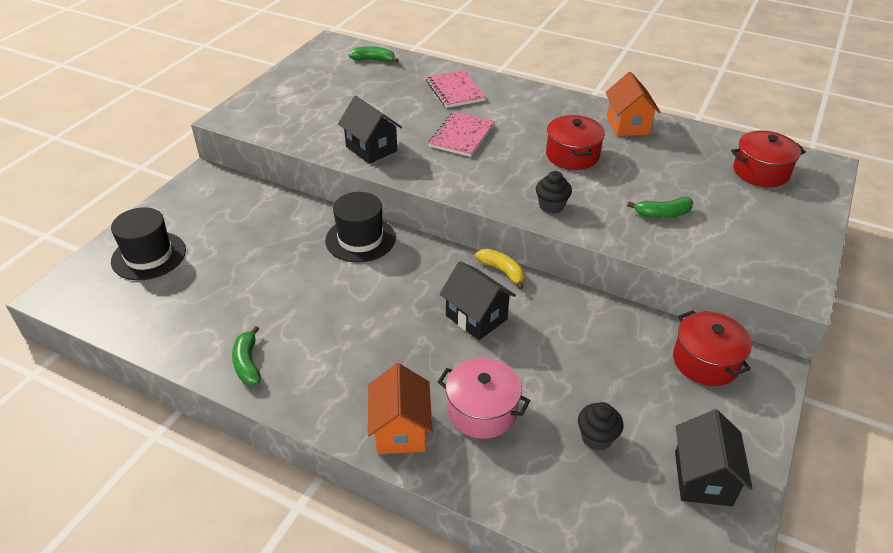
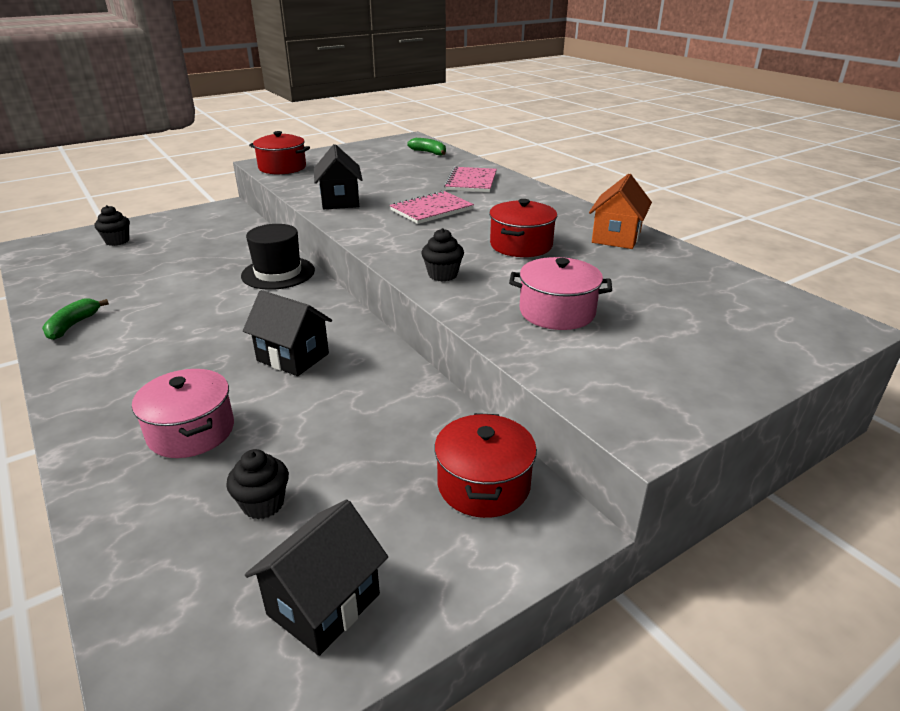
camera: 30 degrees right, 10 degrees down
(149, 256) = (117, 241): black hat -> black cupcake
(401, 430) = (104, 417): orange house -> none
(476, 317) = (293, 357): black house -> black house turned 45 degrees counterclockwise
(502, 271) = (367, 331): yellow banana -> none
(662, 214) = (557, 312): green banana -> pink pot
(760, 172) = (738, 309): red pot -> red pot (282, 167)

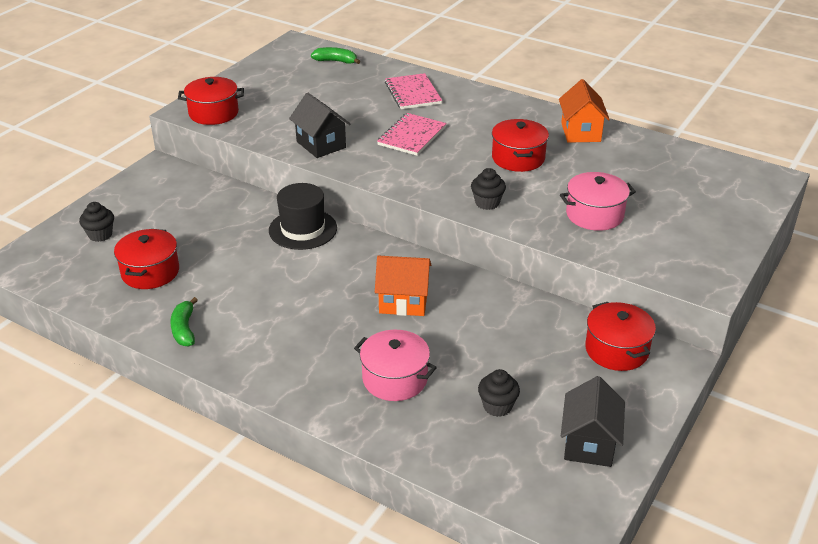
camera: 25 degrees left, 5 degrees up
(113, 275) = (150, 272): none -> red pot
(293, 357) = (403, 302): black house -> orange house

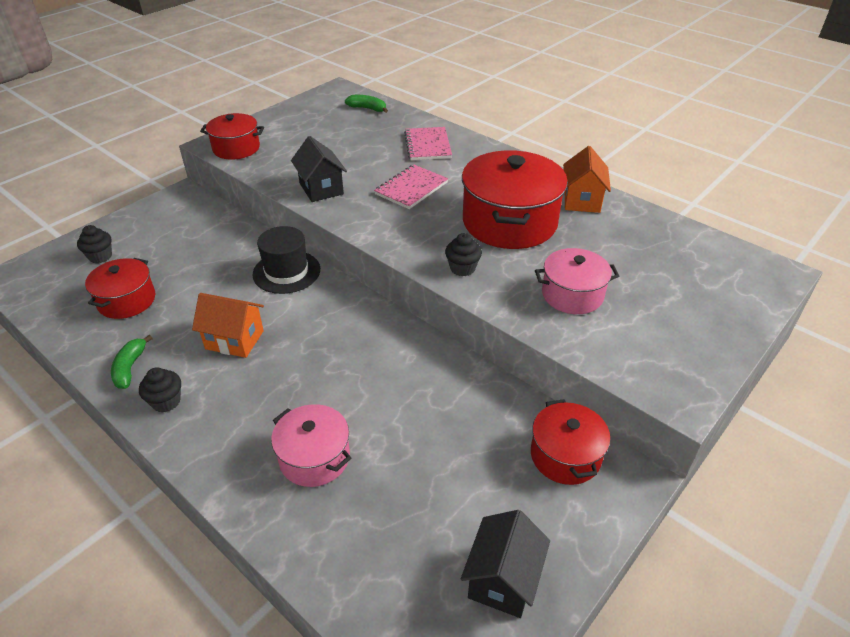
camera: 10 degrees right, 5 degrees up
(403, 302) = (355, 365): orange house -> orange house (234, 340)
(497, 406) = (413, 510): black cupcake -> black cupcake (166, 401)
(518, 158) = (509, 222): red pot -> red pot, size x1.75

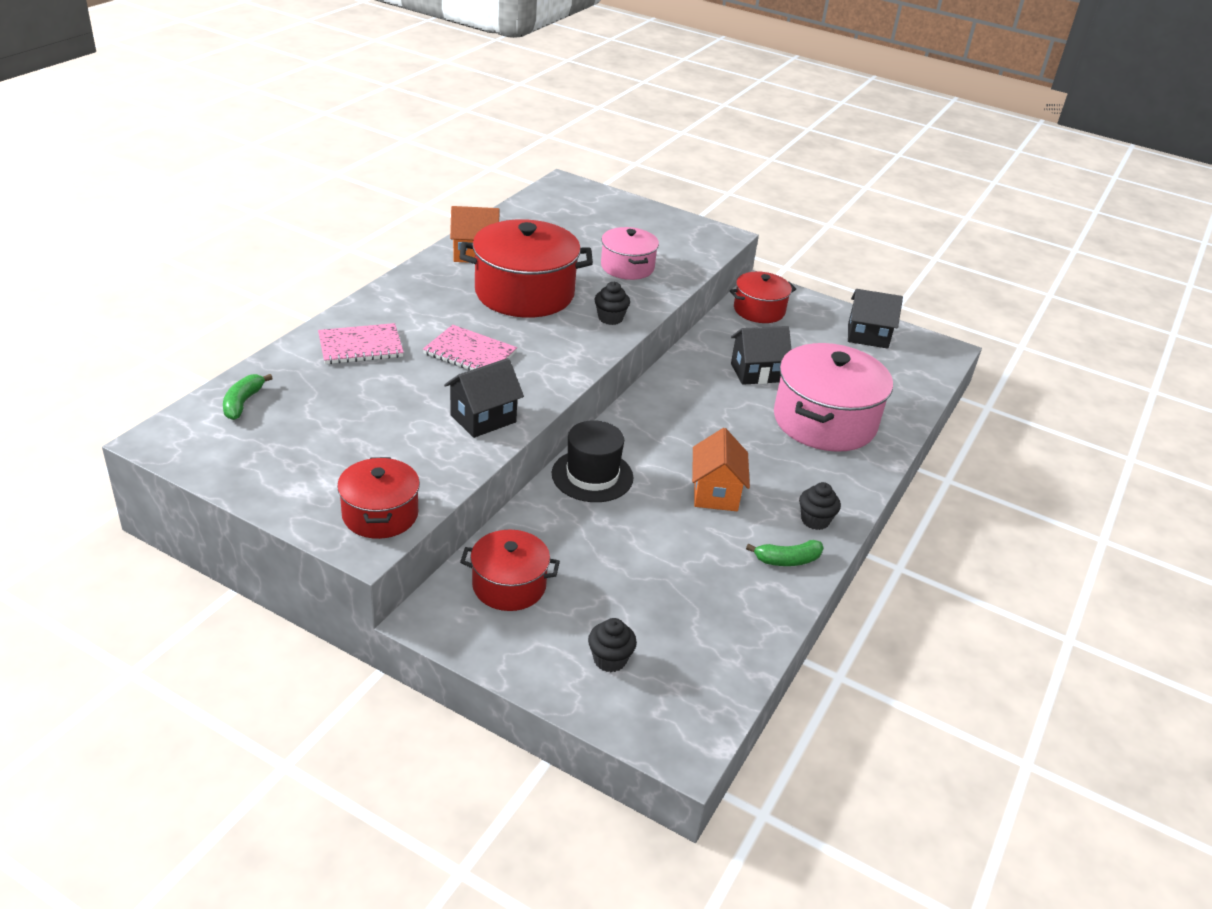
camera: 105 degrees left, 5 degrees down
(127, 300) = (688, 599): red pot -> red pot (509, 585)
(314, 458) = (824, 421): pink pot -> pink pot, size x1.75
(420, 416) = (756, 373): none -> black house

